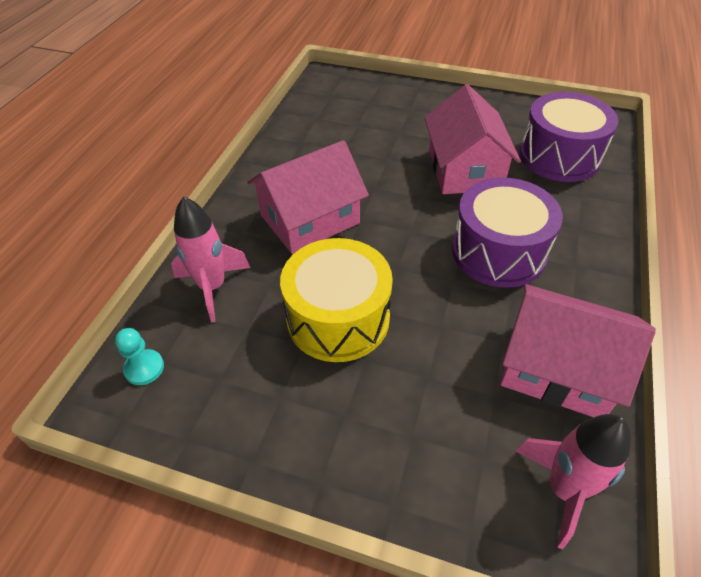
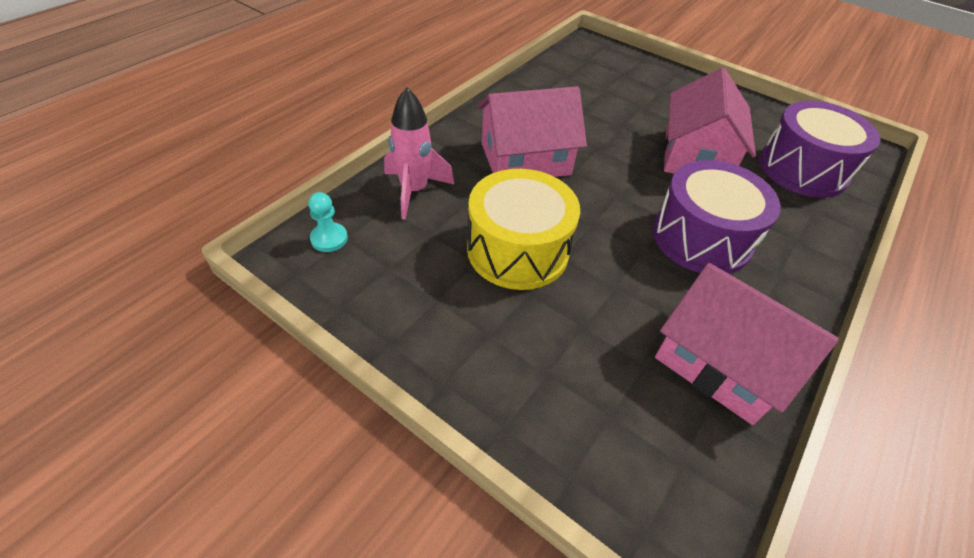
camera: 15 degrees right, 0 degrees up
(563, 489) = (683, 474): pink rocket -> none

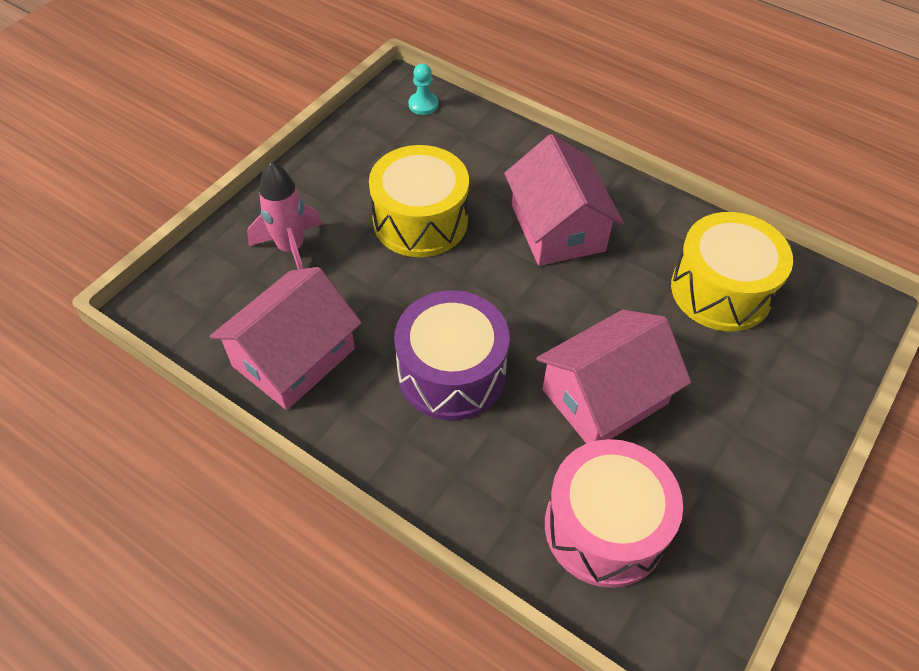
camera: 90 degrees right, 5 degrees up
(414, 191) = (490, 148): pink rocket -> pink rocket (291, 249)
(584, 91) = (721, 290): none -> yellow drum
(696, 155) = (605, 396): pink house -> pink house turned 45 degrees counterclockwise
(802, 169) = (605, 527): purple drum -> pink drum

